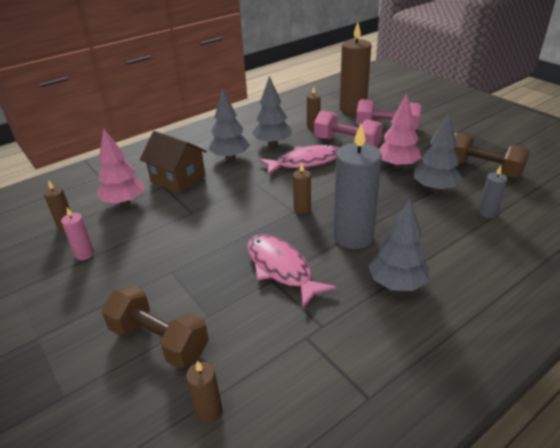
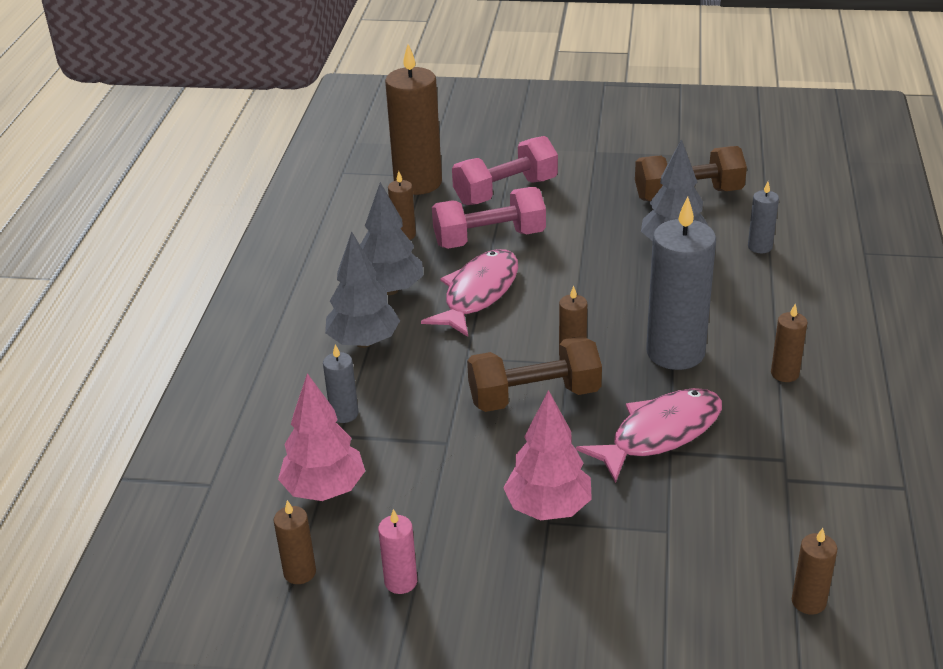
camera: 45 degrees left, 0 degrees up
(159, 340) = (662, 589): brown dumbbell -> brown dumbbell (534, 396)
(178, 179) = (344, 414): brown house -> grey candle
(281, 269) = (660, 434): pink fish -> pink fish turned 135 degrees clockwise
(396, 283) = (784, 373): grey tree -> brown candle
(397, 165) = (594, 238): pink tree -> pink tree (548, 508)

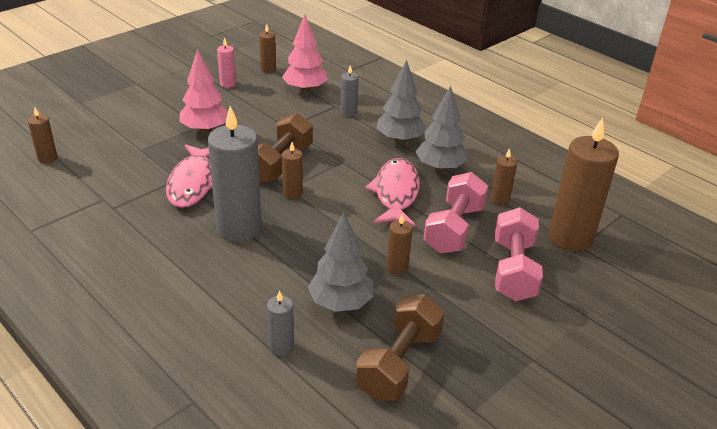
camera: 125 degrees right, 0 degrees up
(478, 293) = (396, 193): pink fish -> pink fish turned 150 degrees counterclockwise
(784, 373) = (159, 254): brown candle -> brown candle (397, 267)

